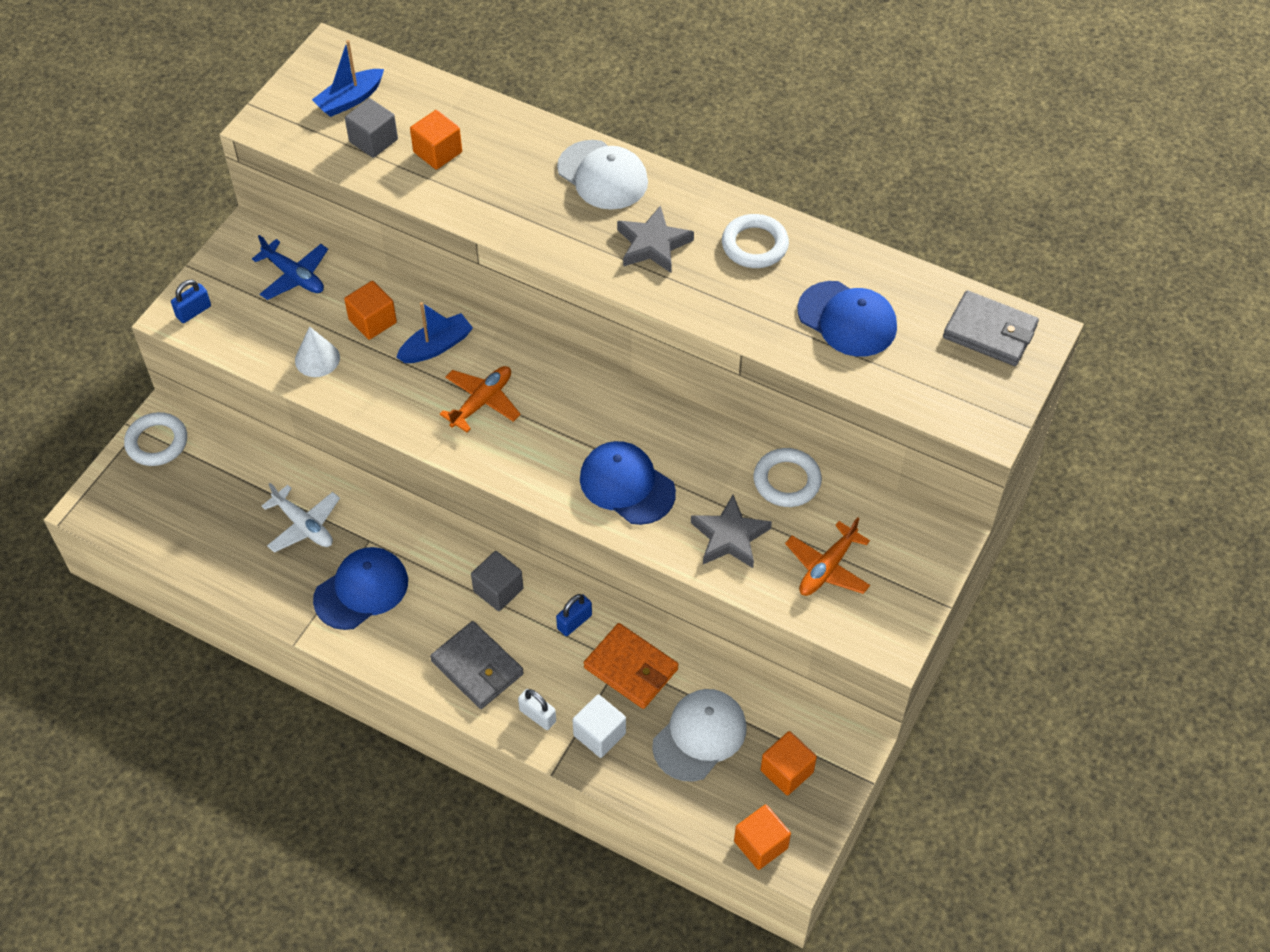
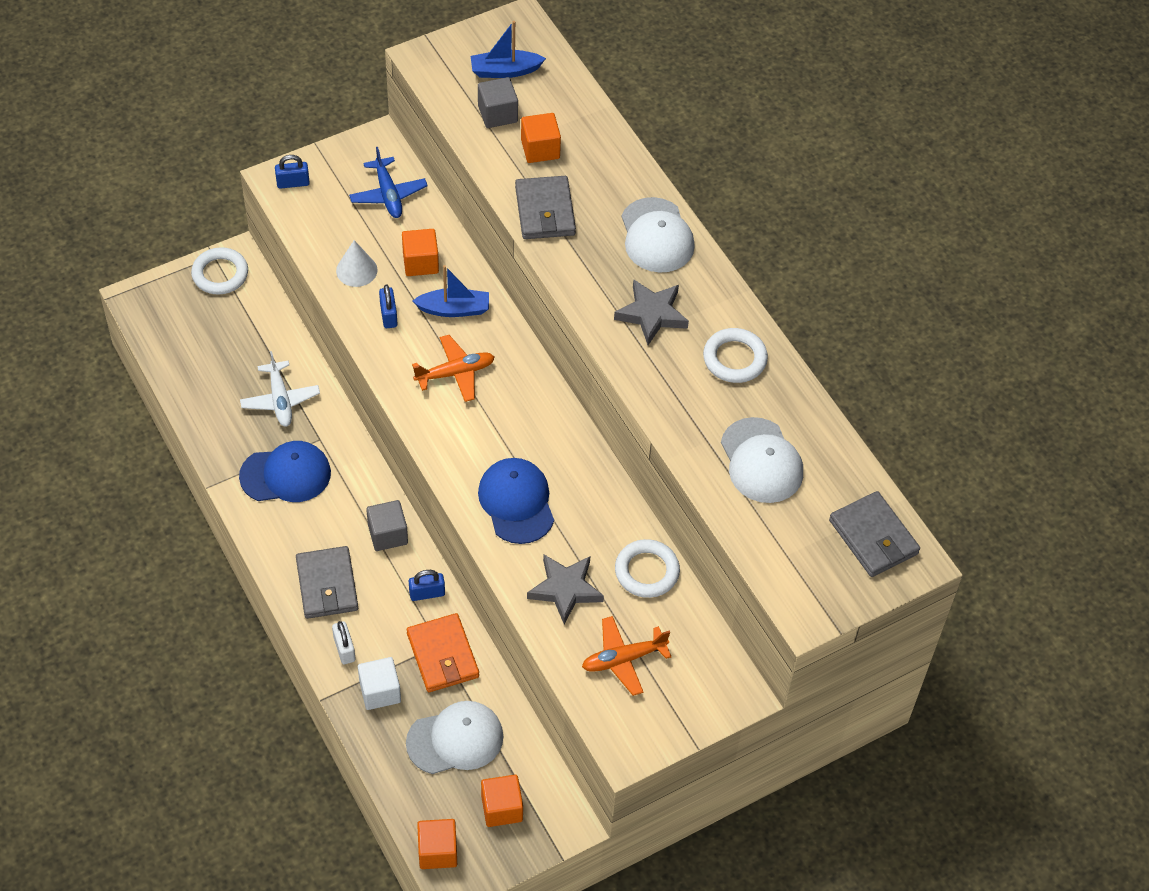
camera: 30 degrees right, 0 degrees up
(379, 383) = (388, 315): none -> blue padlock
(485, 204) = (545, 211): none -> grey wallet
(847, 319) = (761, 461): blue cap -> white cap

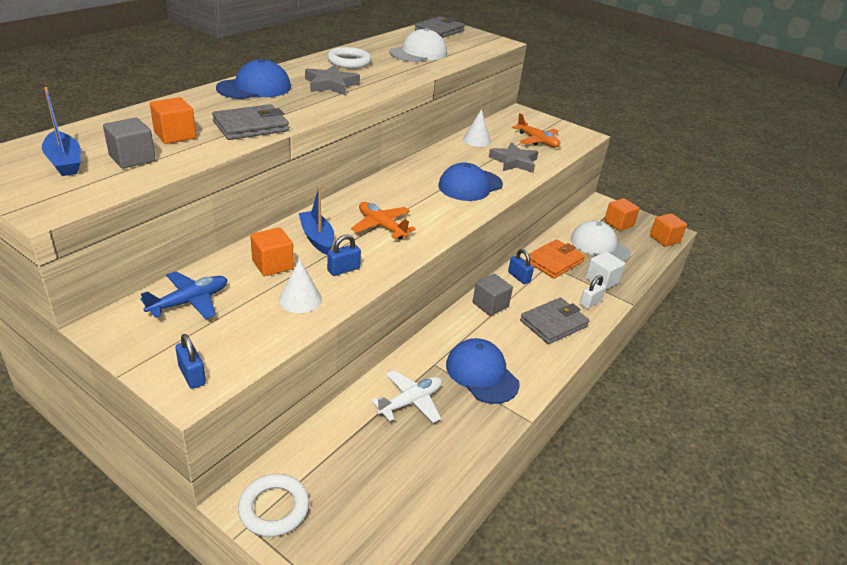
camera: 115 degrees left, 20 degrees down
(646, 571) = (476, 140): white ring -> white cone
(656, 236) = (254, 88): white cap -> blue cap

